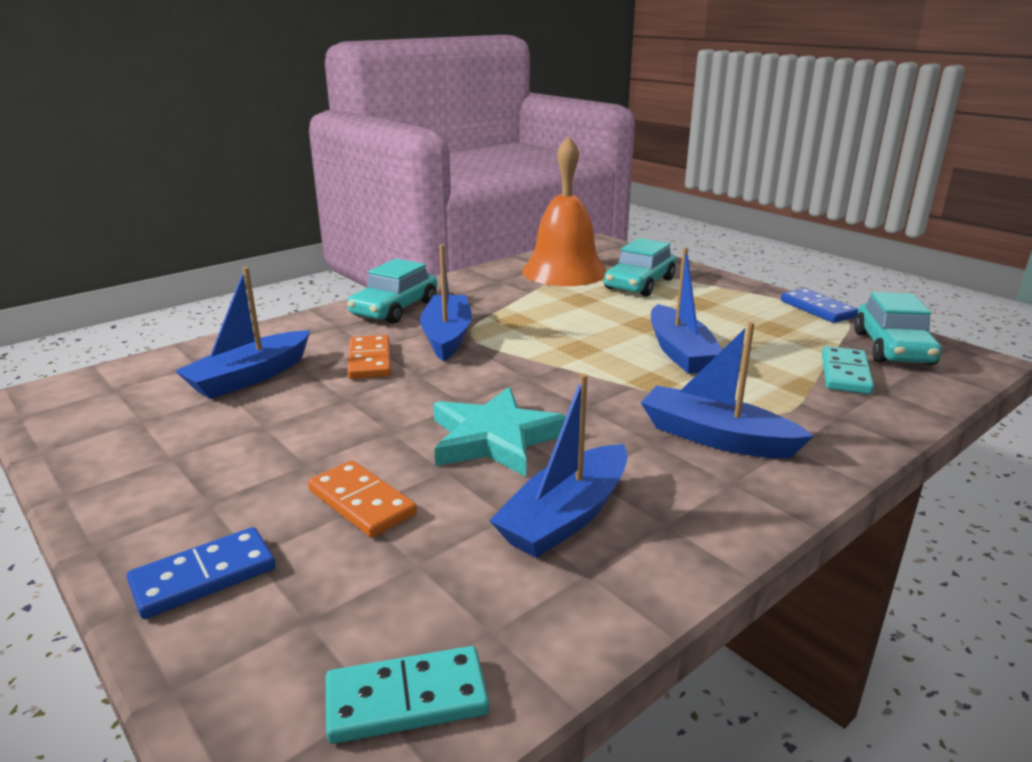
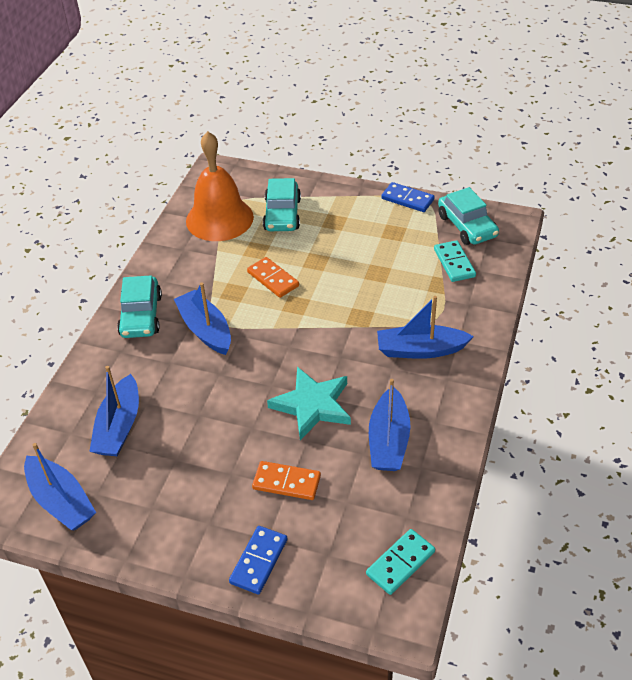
camera: 30 degrees left, 20 degrees up
(370, 360) = (179, 375): orange domino -> orange domino (273, 279)
(680, 352) = (357, 282): blue boat -> blue boat (61, 501)

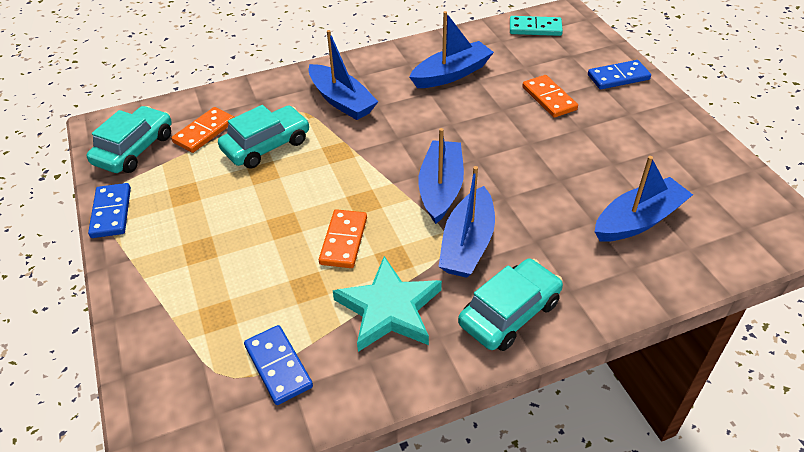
camera: 130 degrees left, 0 degrees up
(61, 501) = (739, 200): blue boat -> blue boat (441, 188)
(219, 219) = (278, 366): orange bell -> blue domino
(282, 214) = (220, 305): turquoise car -> turquoise car (266, 145)
(312, 405) = (467, 124): turquoise star -> turquoise star (389, 309)
(454, 263) = (204, 132): turquoise domino -> orange domino

